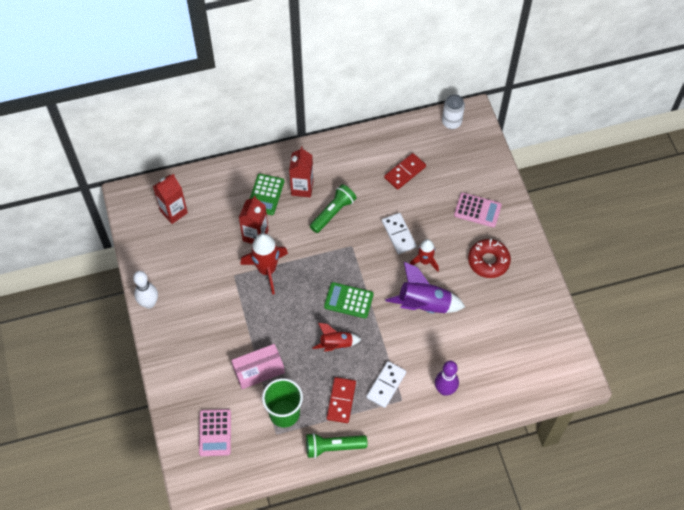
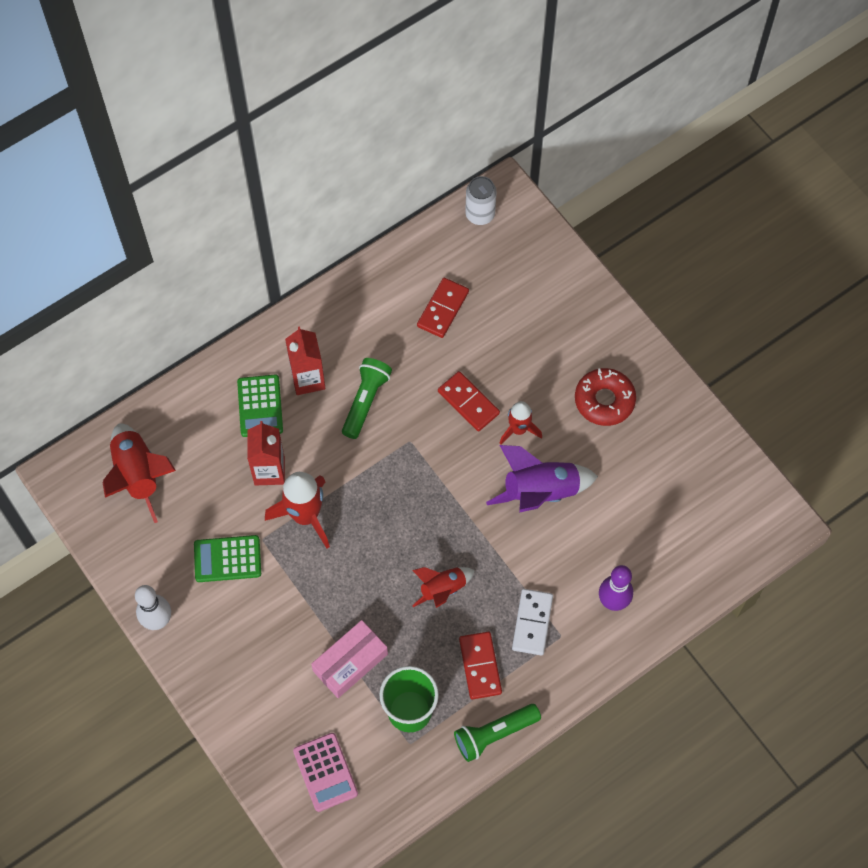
camera: 20 degrees left, 5 degrees up
(173, 212) = (138, 475): red carton -> red rocket
(348, 300) = (436, 521): green calculator -> green calculator (227, 559)
(399, 234) = (468, 402): white domino -> red domino
(477, 210) = (563, 332): pink calculator -> none

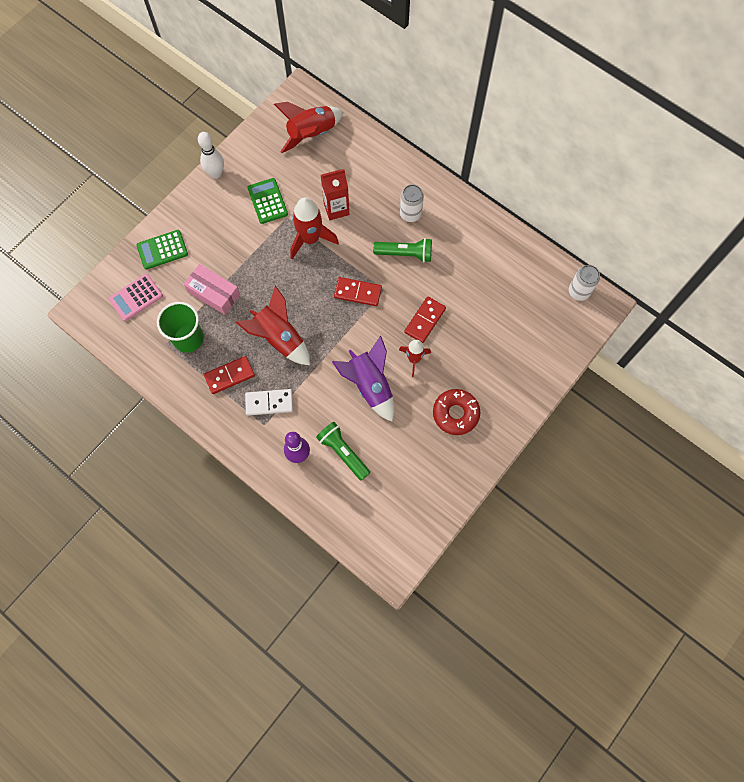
camera: 75 degrees right, 5 degrees up
(260, 406) = (381, 190): green calculator -> green calculator (162, 250)
(308, 379) = (410, 214): red carton -> white can
(442, 309) = (493, 285): red domino -> red domino (358, 292)
(443, 589) = (279, 338): red rocket -> red rocket, size x1.63
(494, 734) = (183, 396): green flashlight -> green flashlight (343, 452)

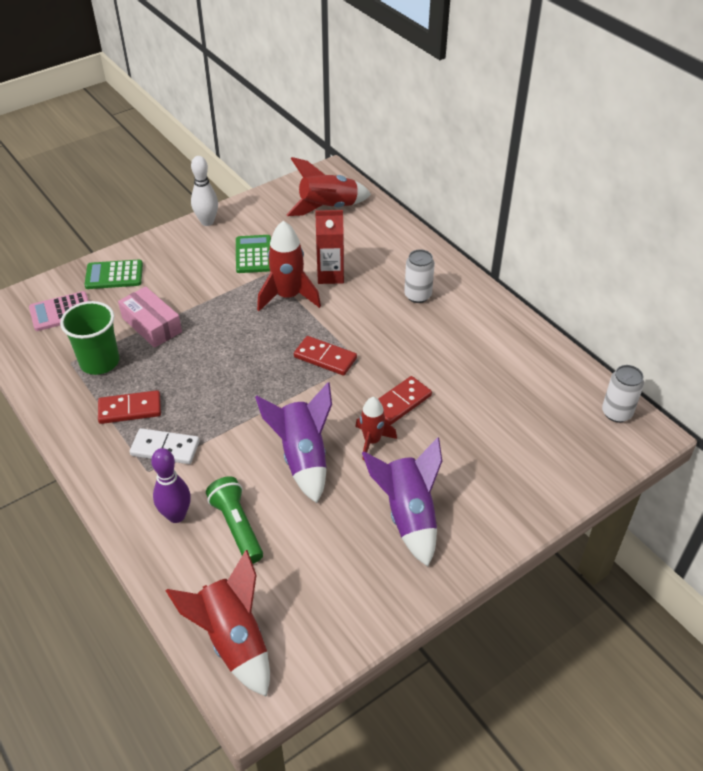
camera: 15 degrees right, 25 degrees down
(279, 338) = (209, 383): red rocket -> red rocket (233, 640)
(405, 254) = (398, 331): green flashlight -> none
(455, 414) = (408, 515): red donut -> purple rocket

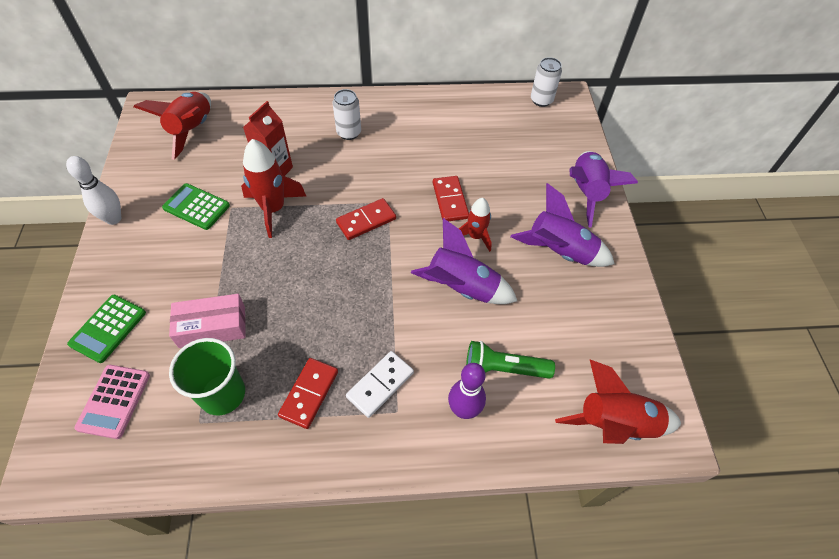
camera: 60 degrees left, 10 degrees up
(513, 507) = (586, 192): none -> purple rocket

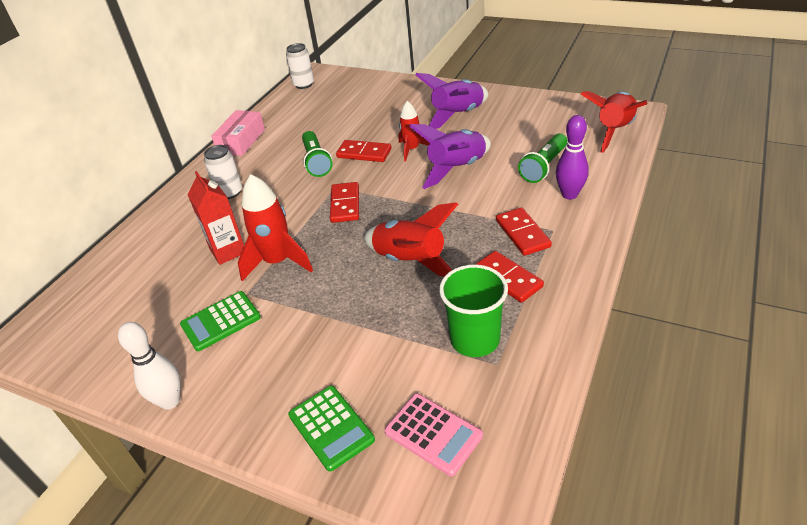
camera: 55 degrees left, 15 degrees down
(192, 130) = (102, 307): red rocket -> red rocket (410, 261)
(212, 326) = (390, 334): pink box -> pink box (241, 141)
(380, 385) = (522, 233): white domino -> red domino
(419, 170) = (316, 161): none -> green flashlight
(586, 192) = (413, 89): purple rocket -> none

